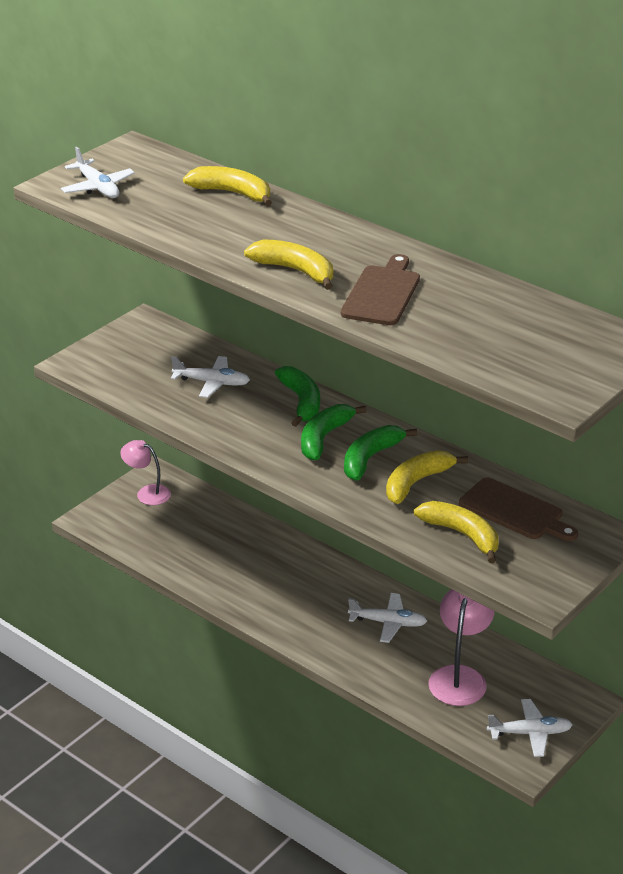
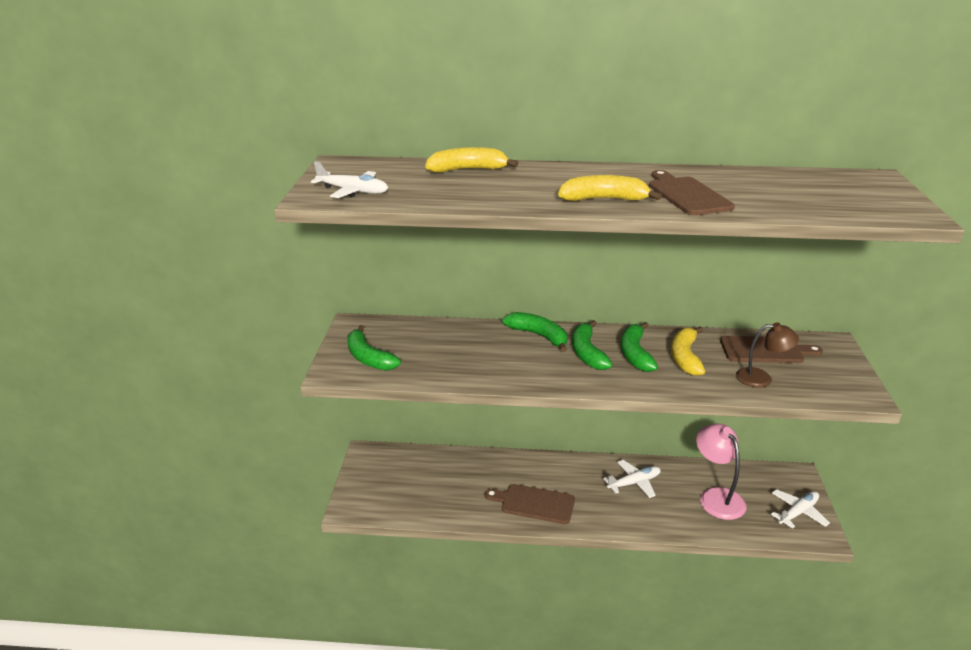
camera: 35 degrees left, 5 degrees down
(118, 361) = (368, 358): none -> green banana
(147, 493) = (375, 469): pink lamp -> none
(212, 383) = (459, 346): white plane -> none
(262, 594) = (534, 503): none -> brown cutting board
(462, 535) = (761, 378): yellow banana -> brown lamp

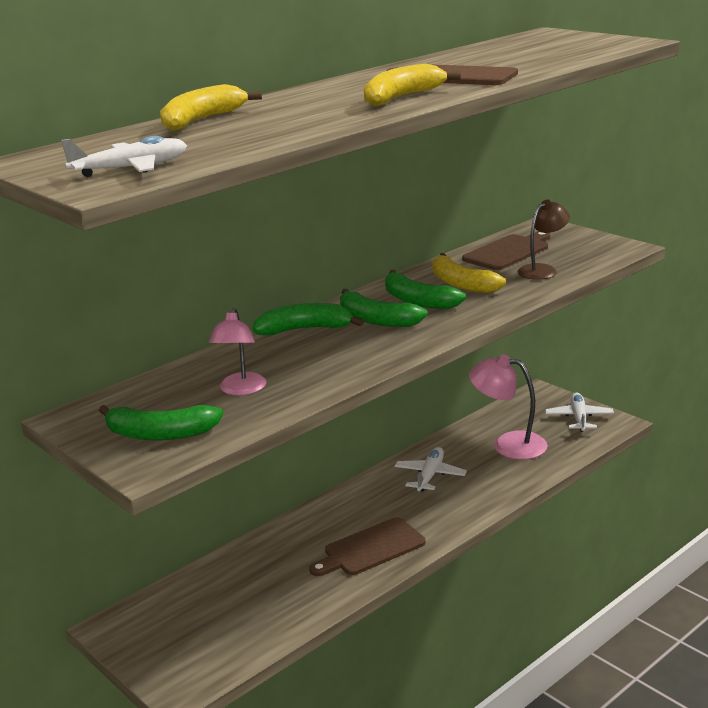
camera: 45 degrees left, 5 degrees down
(443, 355) = (241, 390): none -> pink lamp

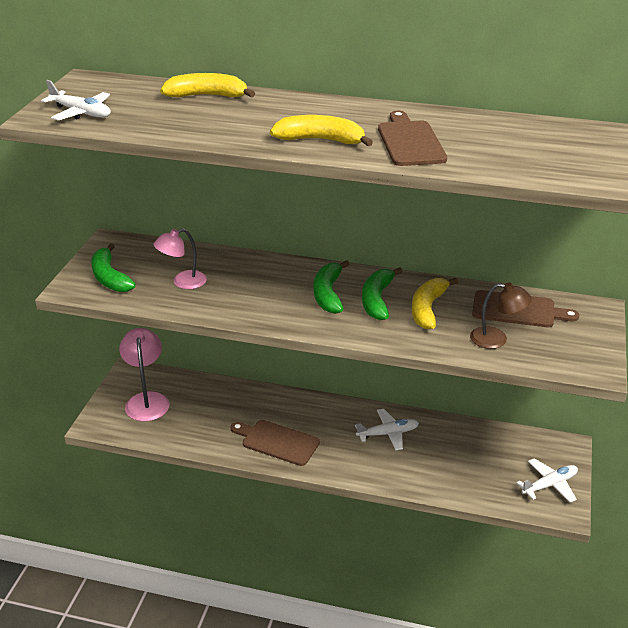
camera: 55 degrees right, 10 degrees up
(305, 329) = (288, 271): green banana -> none
(508, 444) = (469, 458): pink lamp -> pink lamp (147, 400)

